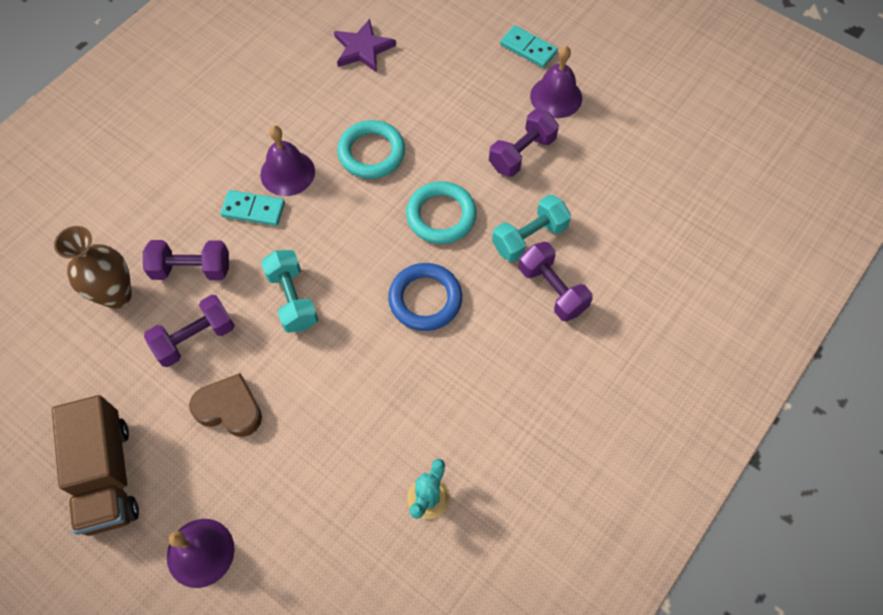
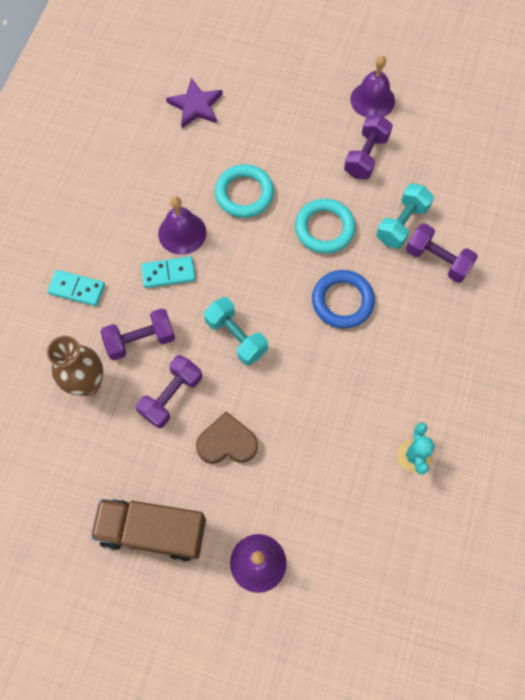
camera: 20 degrees left, 5 degrees up
(107, 475) = (153, 531): brown truck -> brown truck turned 135 degrees clockwise
(528, 49) = (332, 65): turquoise domino -> turquoise domino (77, 289)

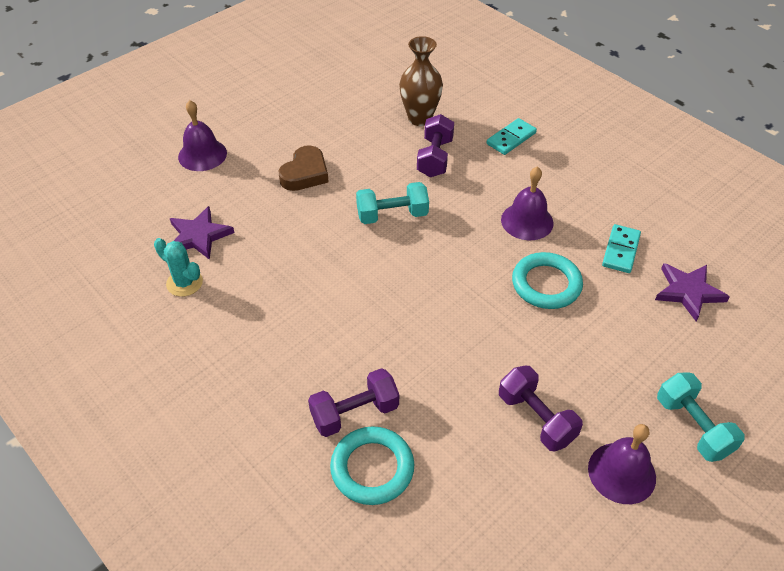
camera: 120 degrees right, 20 degrees down
(153, 531) = (277, 113): brown truck -> none
(168, 273) = (488, 196): turquoise domino -> turquoise domino (621, 250)
(171, 396) = (371, 158): purple dumbbell -> none
(324, 228) = (462, 331): turquoise ring -> turquoise ring (372, 468)
(342, 301) = (369, 305): blue ring -> none
(359, 483) = (199, 236): none -> purple star
(401, 224) = (422, 404): turquoise dumbbell -> turquoise dumbbell (693, 427)

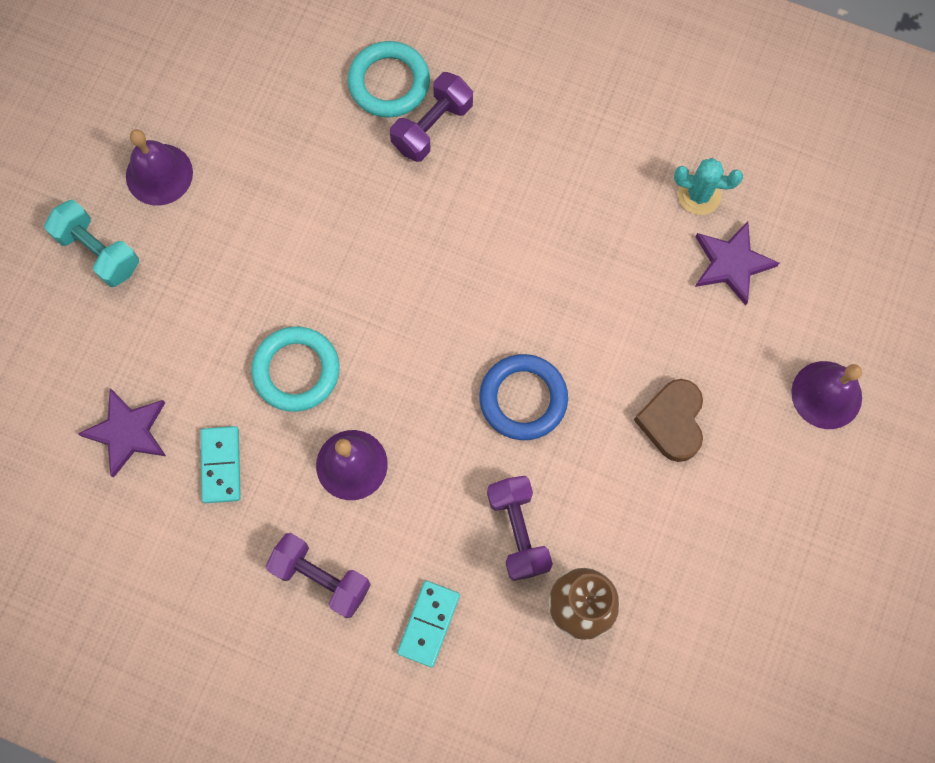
camera: 155 degrees right, 25 degrees up
(392, 215) = (523, 399): turquoise dumbbell -> blue ring
(536, 418) = (255, 196): purple dumbbell -> purple dumbbell (321, 578)

